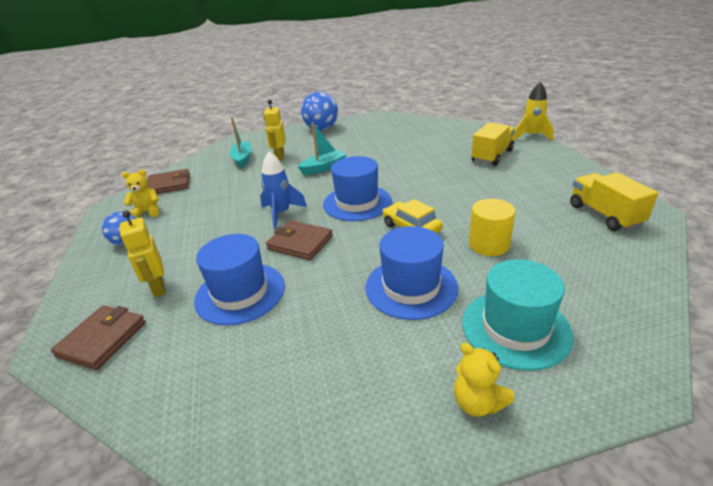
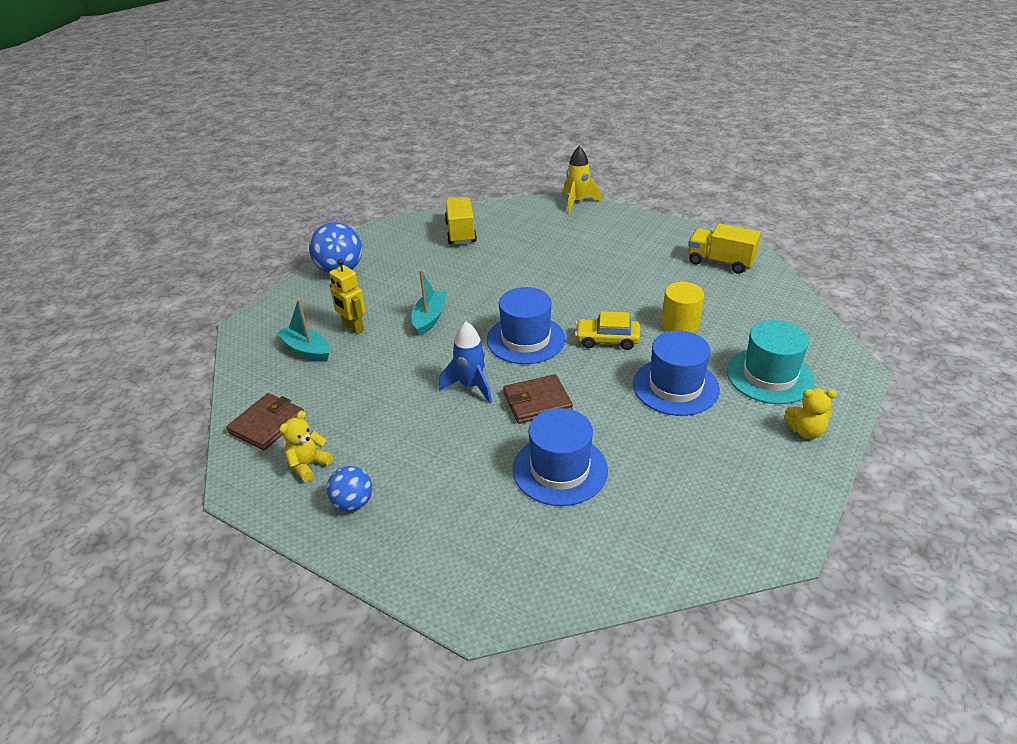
camera: 45 degrees left, 5 degrees up
(102, 339) = (510, 577): brown wallet -> none
(158, 288) = (478, 513): yellow robot -> none
(492, 156) = (573, 237): yellow truck -> yellow truck (460, 232)

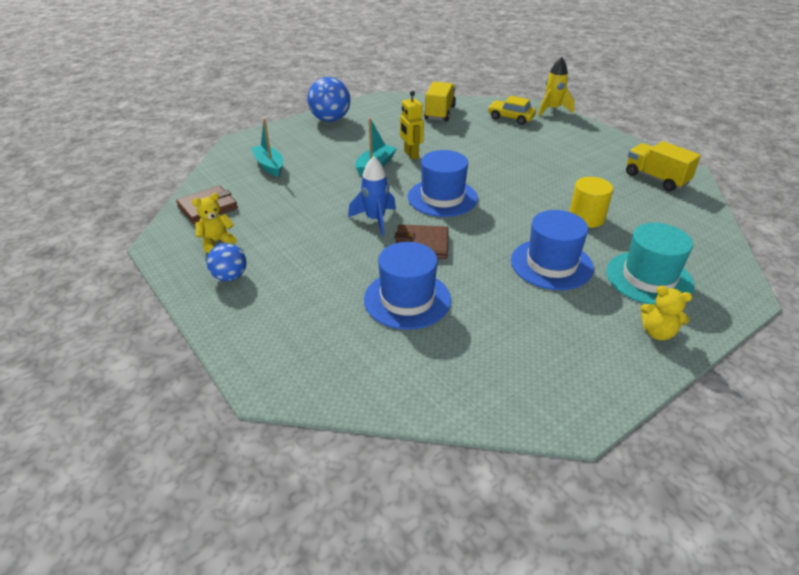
camera: 20 degrees right, 0 degrees up
(353, 328) = (313, 159): yellow robot -> yellow robot (411, 155)
(607, 340) = (512, 214): yellow car -> yellow car (511, 118)

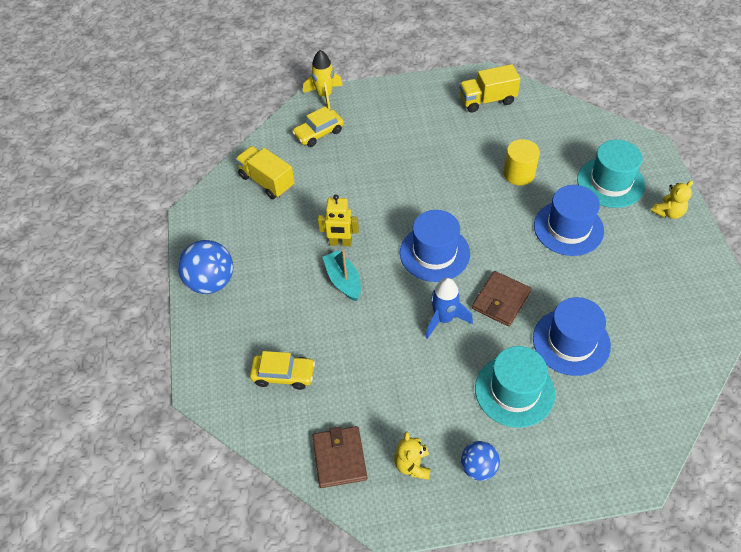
camera: 60 degrees left, 15 degrees up
(269, 166) = (283, 375): turquoise boat -> yellow car
(324, 277) = (514, 391): none -> turquoise hat

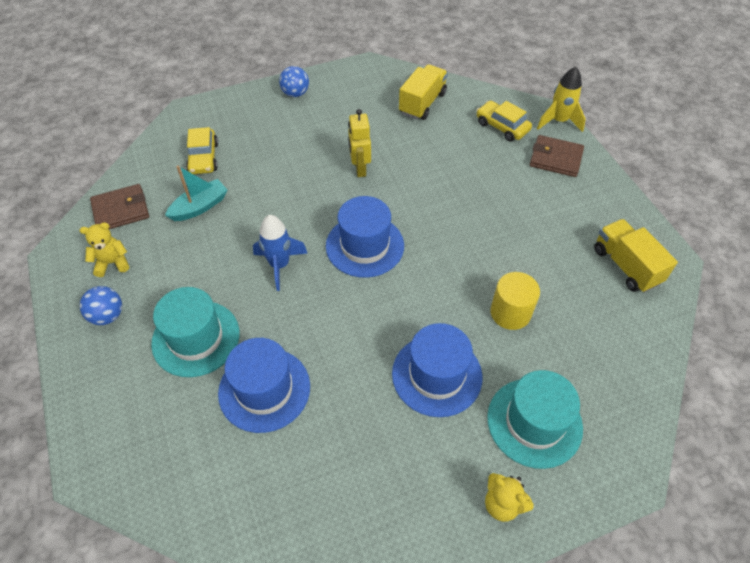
camera: 75 degrees right, 0 degrees up
(211, 282) = (295, 93): blue ball -> blue ball, size x0.61
(343, 280) = (314, 179): turquoise boat -> turquoise boat (200, 207)
(501, 300) = (312, 314): brown wallet -> brown wallet (555, 158)

